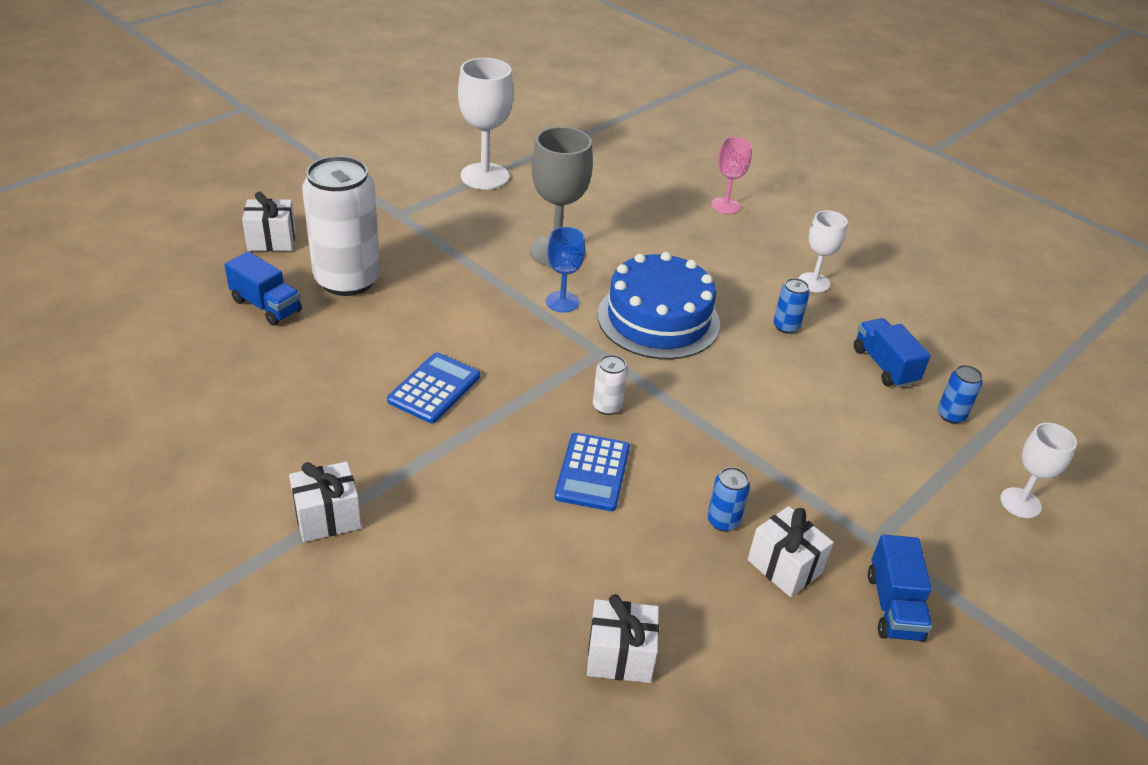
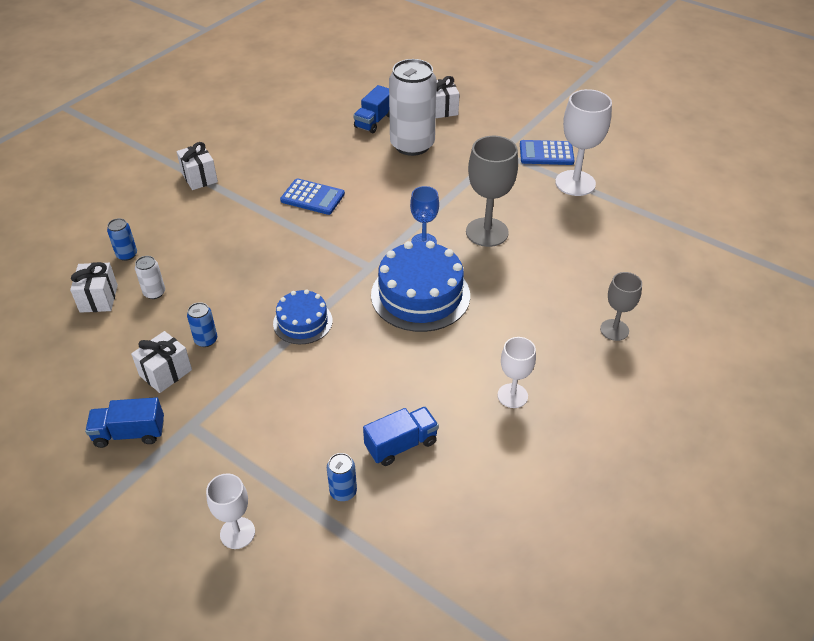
camera: 85 degrees right, 5 degrees up
(592, 472) = (245, 274): blue calculator -> blue calculator (546, 153)
(607, 406) = (311, 275): white can -> white can (154, 293)
(695, 422) = (302, 322): none -> blue cake
(725, 205) = (614, 330): pink goblet -> grey goblet
(786, 326) = (437, 375): blue can -> blue can (127, 255)

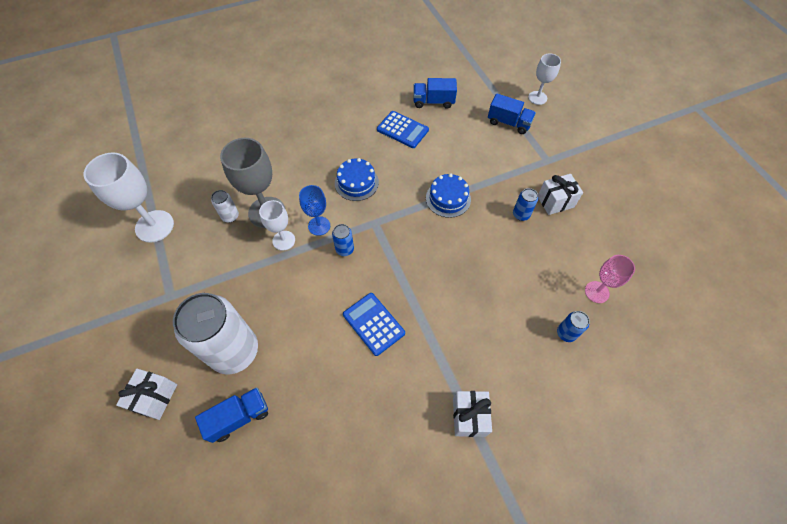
camera: 150 degrees left, 15 degrees up
(98, 298) = (597, 292): white gift -> pink goblet
(130, 433) = (586, 171): blue truck -> blue truck (508, 123)
(154, 293) = (549, 276): white can -> white can (230, 216)
(343, 491) = (476, 94): blue can -> blue can (344, 249)
(420, 295) = (356, 182): blue cake -> blue cake, size x0.58
(512, 396) = (356, 100): white goblet -> white goblet (283, 240)
(546, 153) = (136, 272): blue calculator -> blue calculator (402, 130)
(614, 330) = (264, 108): grey goblet -> none

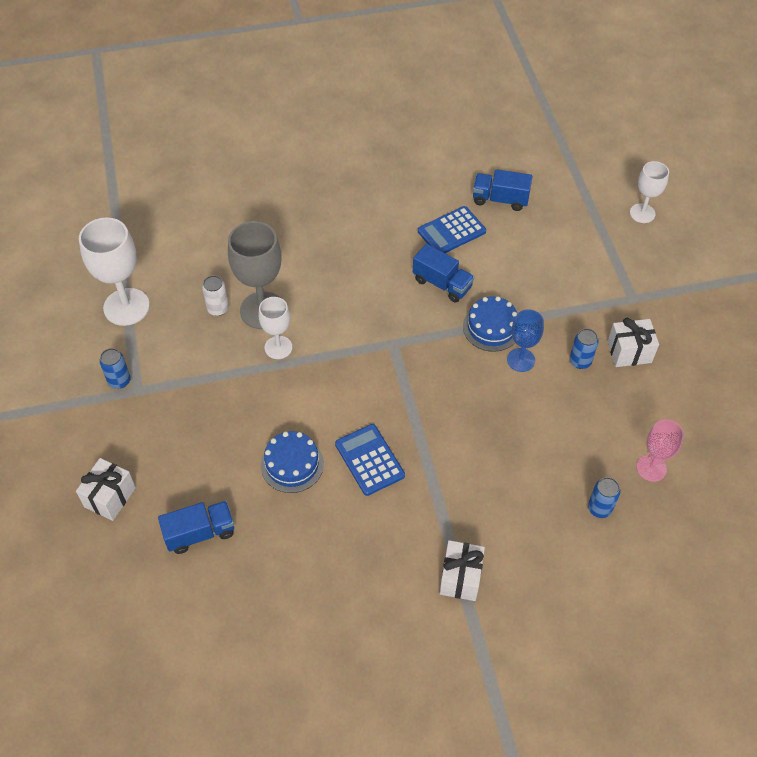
camera: 10 degrees right, 5 degrees down
(234, 351) = (203, 463): white can -> none
(319, 226) = (324, 336): blue goblet -> blue goblet (521, 360)
(344, 249) = (350, 369): blue can -> blue can (119, 381)
(356, 182) = (379, 290): blue cake -> blue cake (292, 464)
(402, 130) = (451, 231): blue calculator -> blue calculator turned 105 degrees clockwise
(508, 123) = (594, 242): blue truck -> blue truck (442, 284)

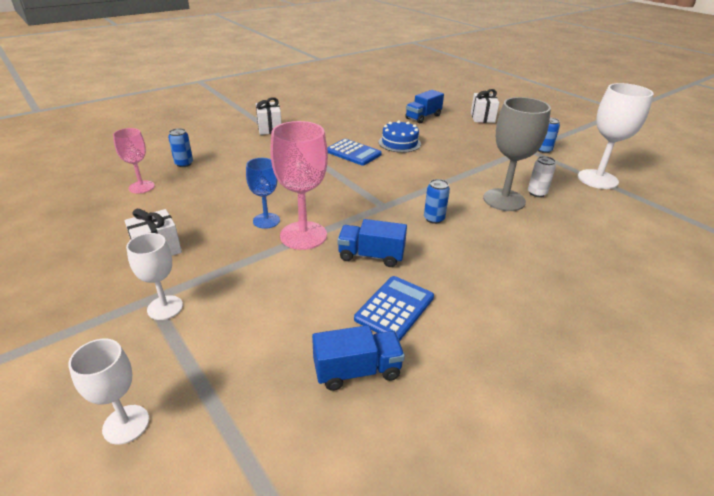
camera: 155 degrees right, 20 degrees down
(278, 347) = (467, 184): white goblet -> white goblet (165, 307)
(491, 327) = (303, 235): blue cake -> pink goblet
(580, 361) = (209, 232): blue can -> blue can (434, 219)

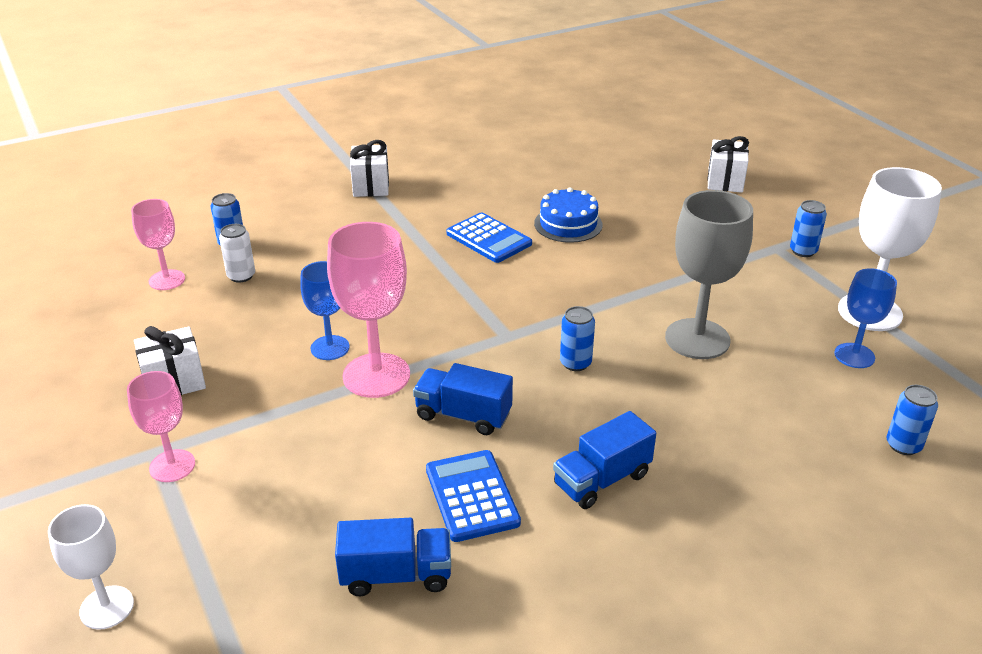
camera: 10 degrees right, 0 degrees up
(165, 307) = (172, 466): white goblet -> pink goblet
(394, 308) = (472, 496): blue calculator -> blue calculator turned 60 degrees counterclockwise
(423, 117) = (624, 175): blue truck -> blue truck (602, 480)
(537, 193) = (756, 330): white can -> white can (241, 276)
(601, 203) = (854, 355): none -> blue goblet
(657, 251) = (903, 445): none -> blue can

